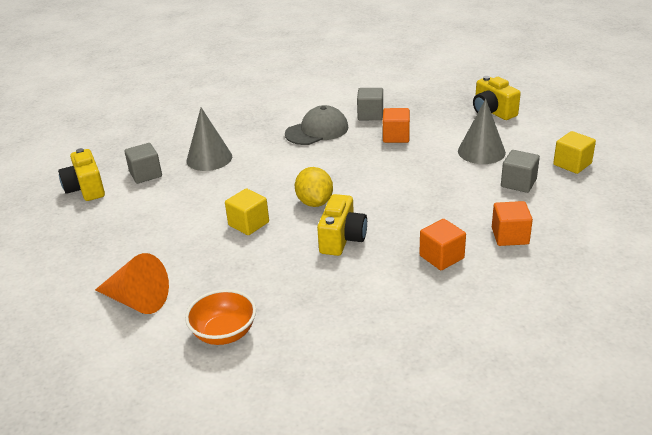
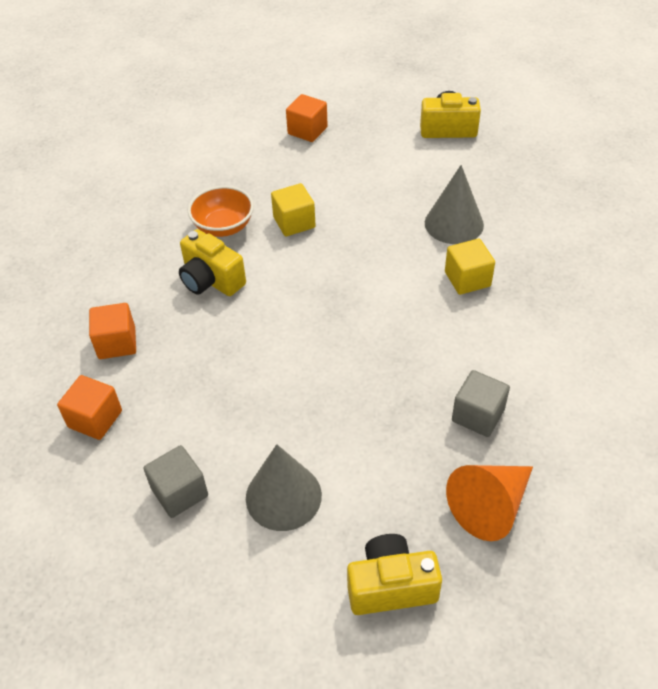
camera: 115 degrees right, 15 degrees up
(137, 300) = (238, 136): orange cone -> orange cone (490, 506)
(145, 174) = (450, 171): grey cube -> none
(224, 333) = (154, 173): orange bowl -> orange bowl (223, 226)
(315, 202) = (293, 281): yellow lemon -> none
(317, 131) = (464, 339): grey cap -> none
(396, 136) = (392, 417): orange cube -> orange cube (307, 130)
(572, 164) = (169, 591): yellow cube -> yellow cube (467, 279)

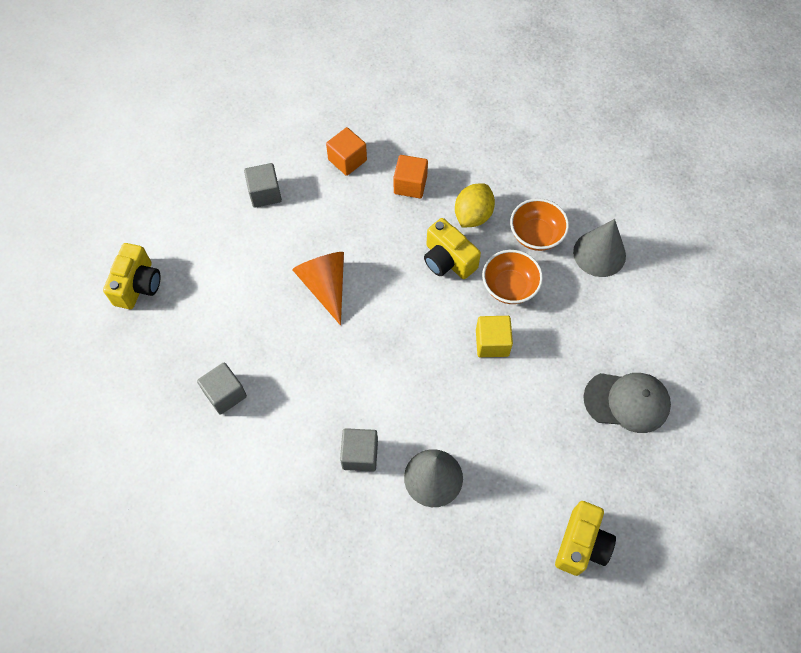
camera: 110 degrees right, 15 degrees up
(143, 277) = (473, 215): none -> yellow lemon
(152, 223) = (536, 235): none -> orange bowl
(211, 280) = (448, 260): yellow camera -> yellow camera turned 105 degrees counterclockwise
(283, 496) = (230, 248): grey cone -> grey cone (599, 253)
(307, 130) = (627, 402): orange cube -> grey cap
(467, 279) = (360, 454): yellow cube -> grey cube
(490, 506) = (154, 366): orange cone -> orange cone (325, 286)

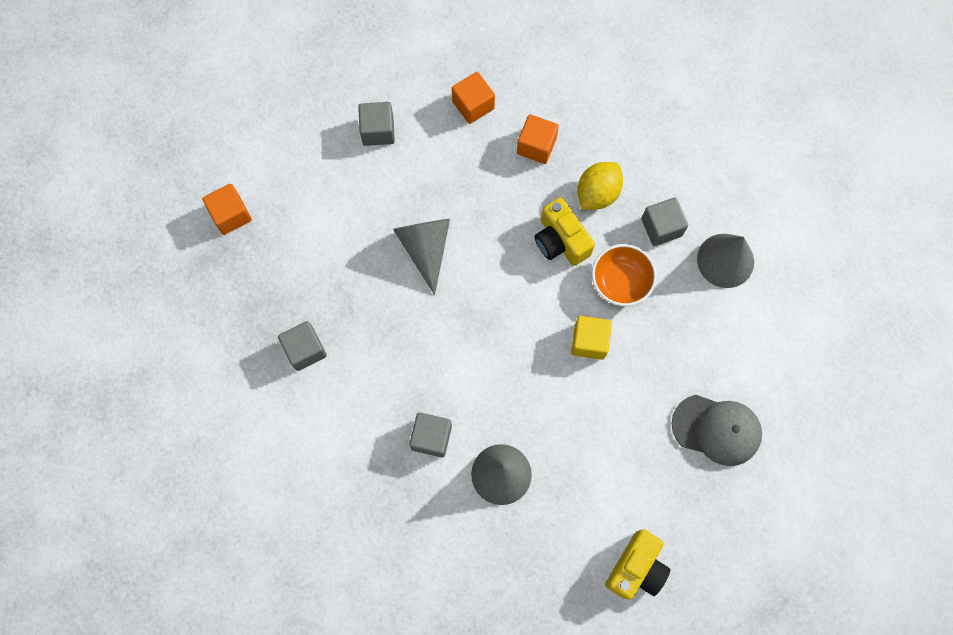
camera: 10 degrees right, 10 degrees up
(138, 285) = (231, 215): yellow camera -> orange cube
(325, 286) = (425, 248): orange cone -> grey cone
(536, 235) = (661, 227): orange bowl -> grey cube

